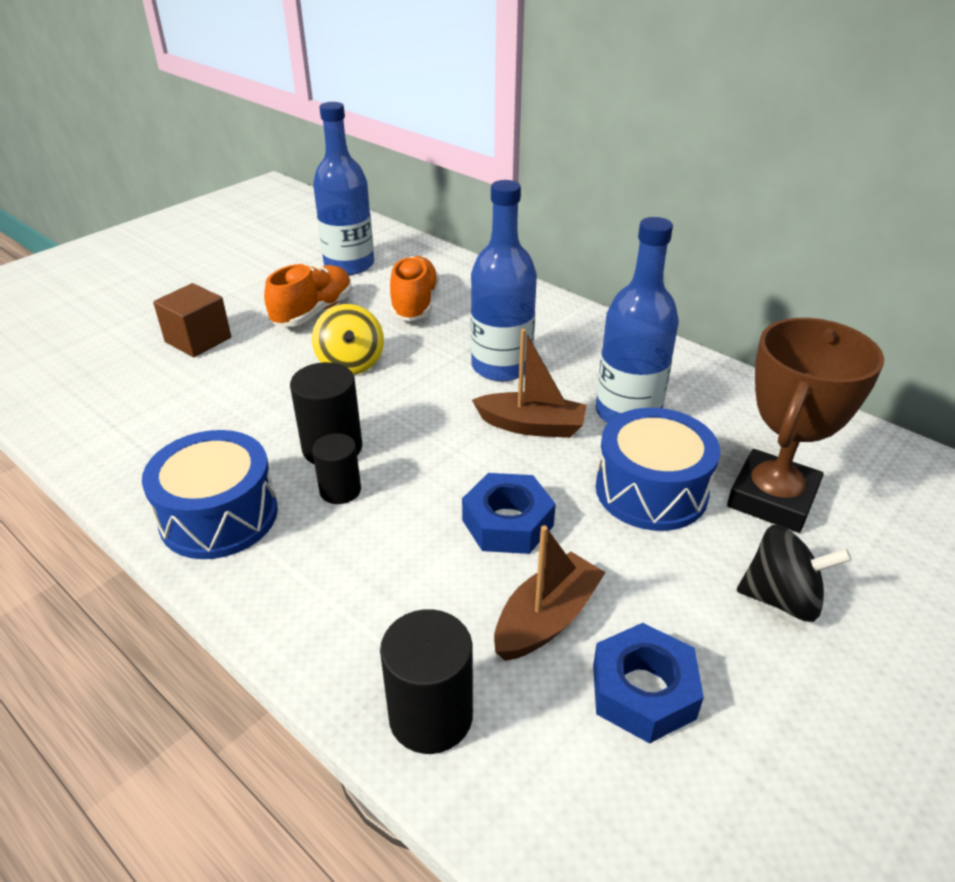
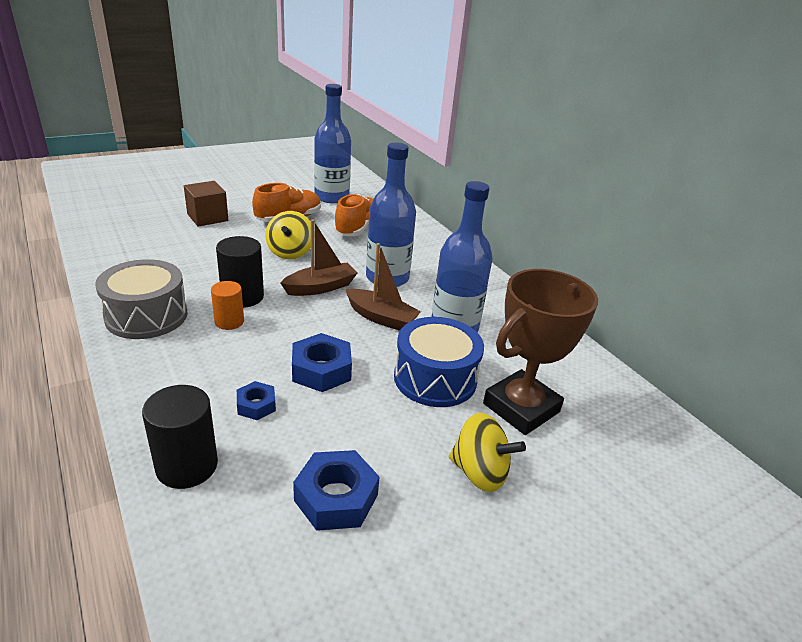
camera: 15 degrees right, 5 degrees down
(219, 516) = (146, 316): blue drum -> grey drum
(340, 490) = (229, 322): black cylinder -> orange cylinder
(460, 600) = (256, 405): none -> blue nut
(546, 619) = (304, 434): brown boat -> brown boat (320, 287)
(781, 598) = (479, 472): black spinning top -> yellow spinning top

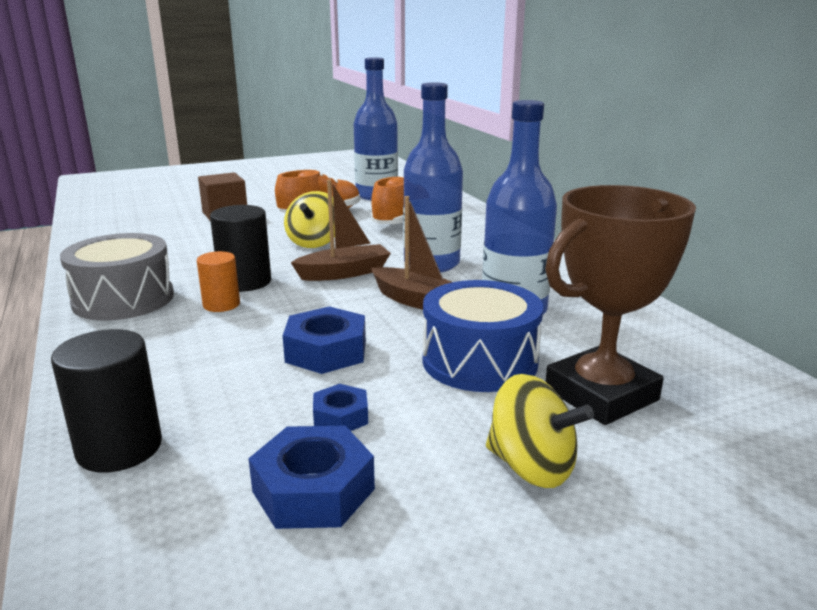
camera: 10 degrees right, 10 degrees down
(256, 405) = (231, 386): blue nut -> blue nut (341, 417)

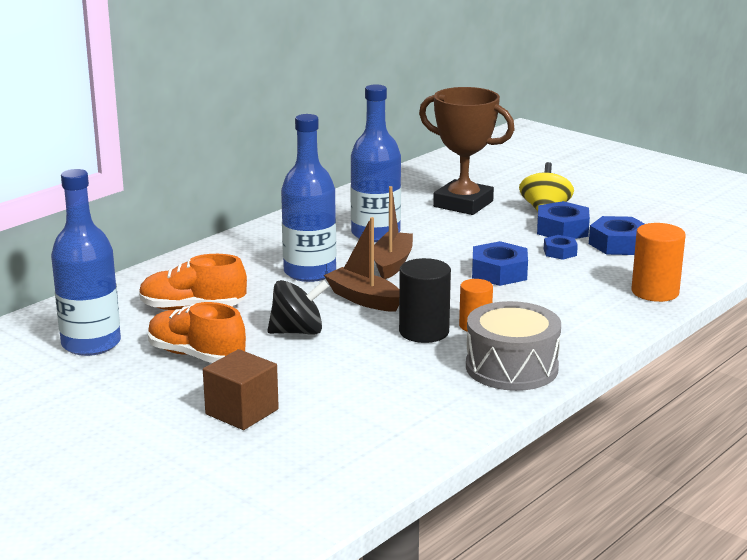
camera: 115 degrees left, 0 degrees up
(119, 448) = (655, 292): black cylinder -> orange cylinder
(314, 242) = (297, 332): yellow spinning top -> black spinning top
(427, 453) = (562, 229): none -> blue nut
(479, 361) = (460, 232): blue drum -> none

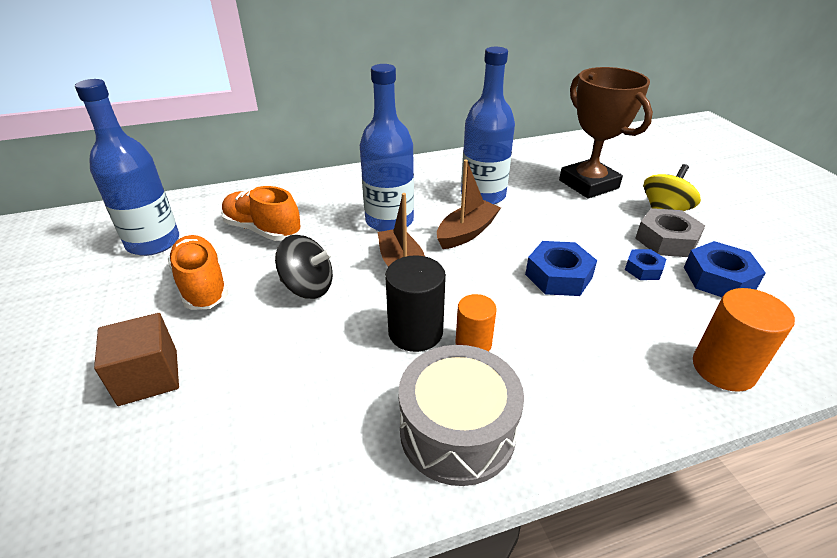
camera: 30 degrees right, 15 degrees up
(562, 229) = (666, 240): blue nut -> grey nut

